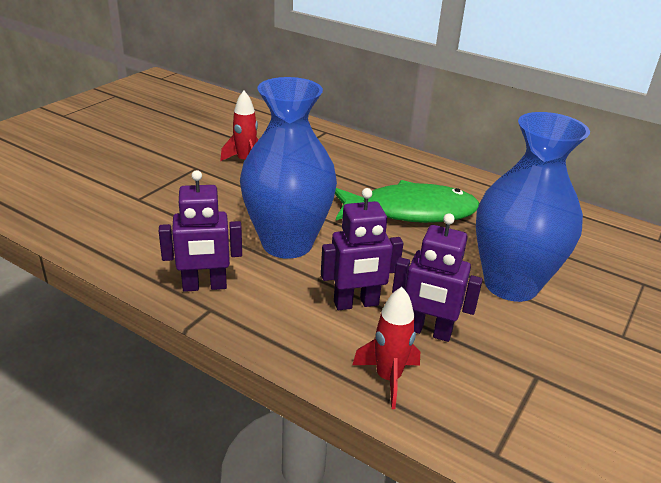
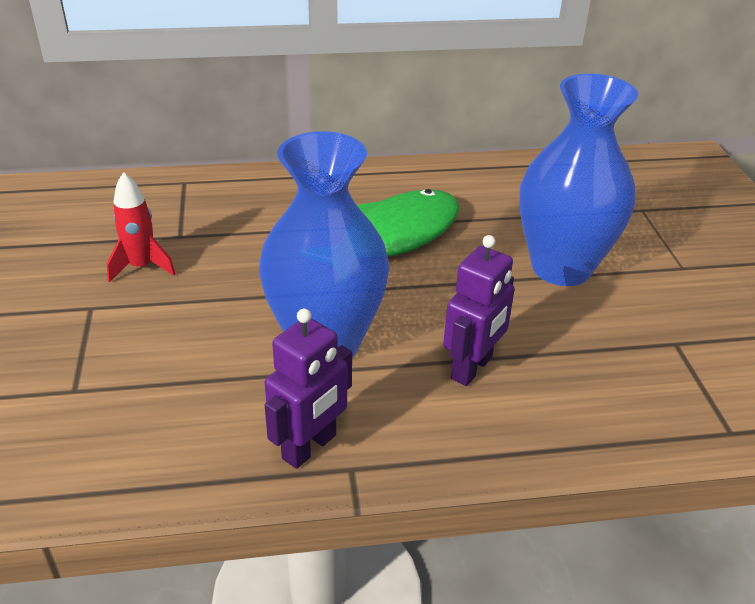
camera: 40 degrees left, 5 degrees up
(388, 378) = (587, 424): red rocket -> none
(427, 331) = (559, 356): purple robot -> none

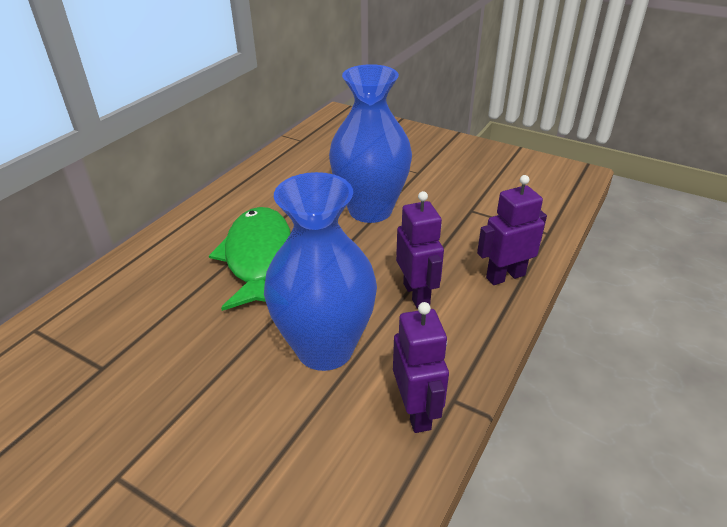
camera: 50 degrees left, 0 degrees up
(142, 267) = (109, 413): red rocket -> none
(592, 427) = (505, 276): none -> purple robot

